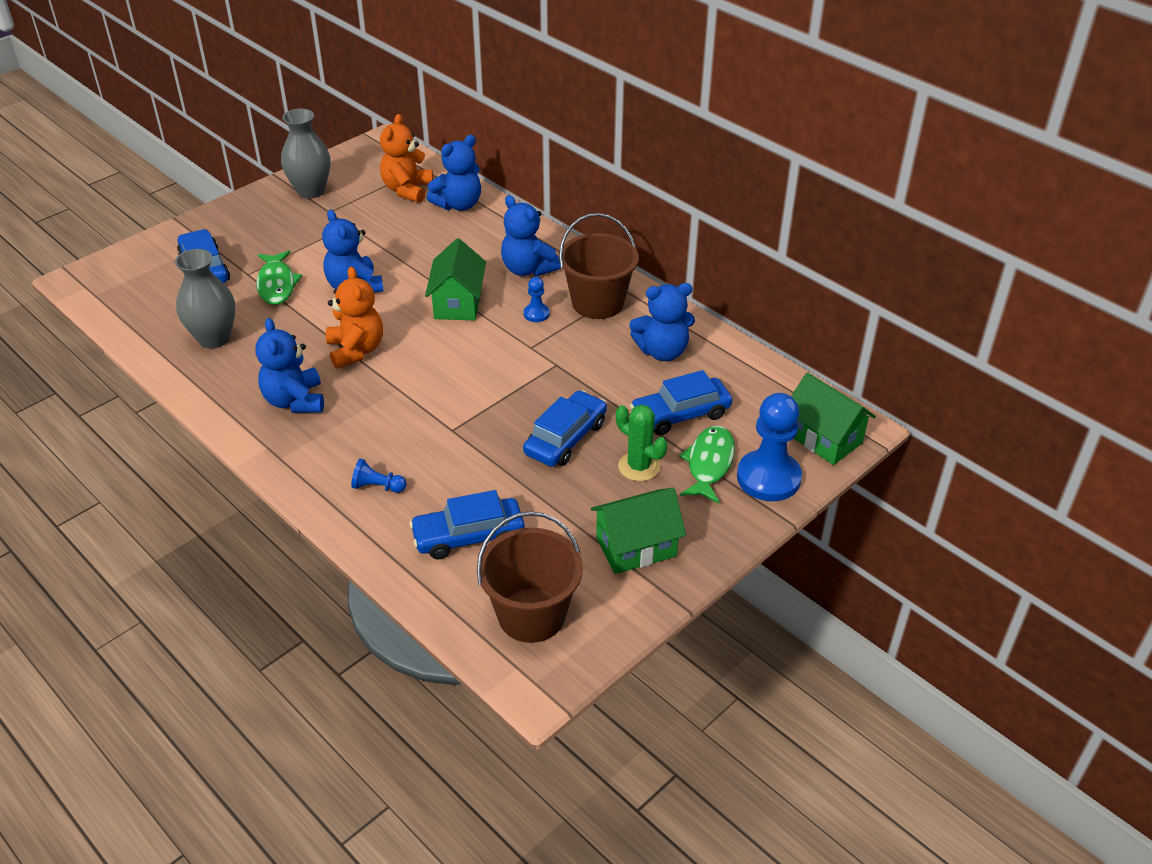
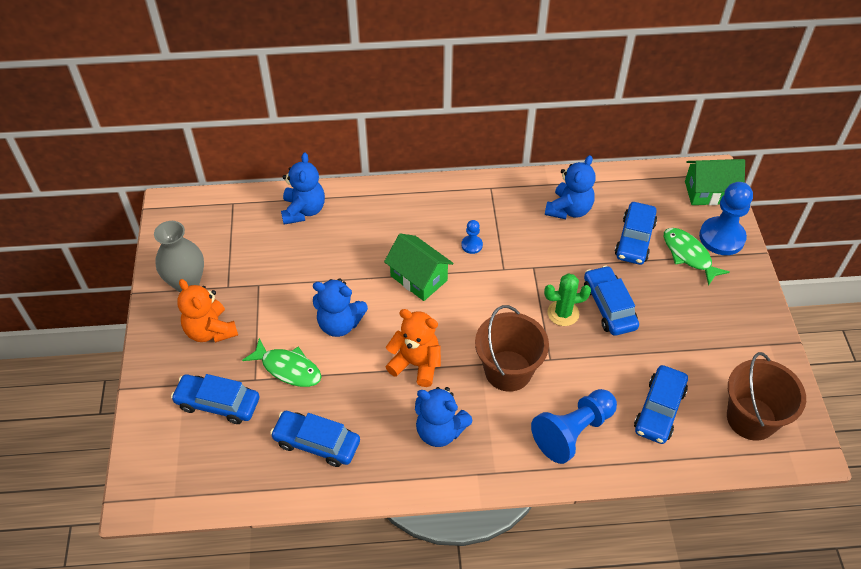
camera: 50 degrees left, 10 degrees up
(214, 338) = (317, 443): grey vase -> blue car
(377, 486) = (573, 432): blue pawn -> blue pawn, size x2.12
(407, 190) = (252, 227): orange teddy bear -> orange teddy bear (210, 331)
(528, 269) = (419, 220): blue teddy bear -> none
(597, 303) = (491, 208): brown bucket -> brown bucket (508, 371)
(636, 547) = (732, 333): green house -> none
(639, 466) = (664, 288): green cactus -> green cactus (563, 313)

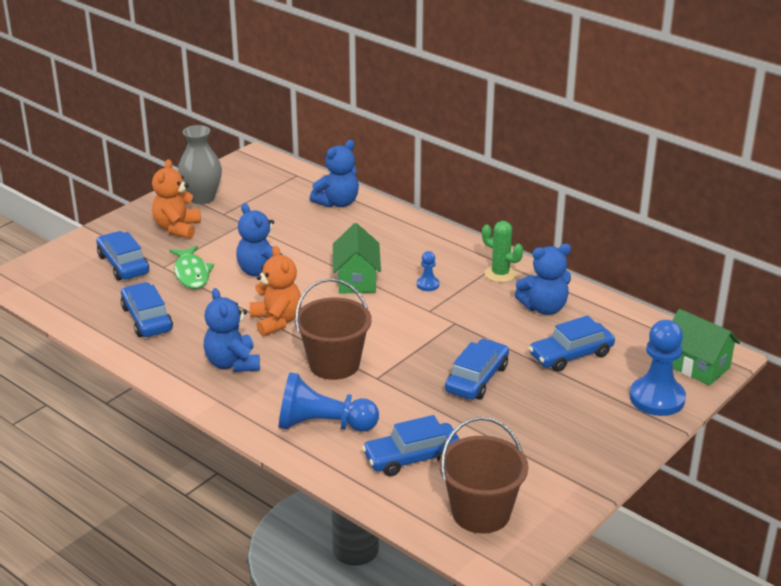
camera: 45 degrees right, 20 degrees down
(563, 313) = (432, 360): green cactus -> green cactus (500, 274)
(688, 255) = (604, 391): green fish -> none

